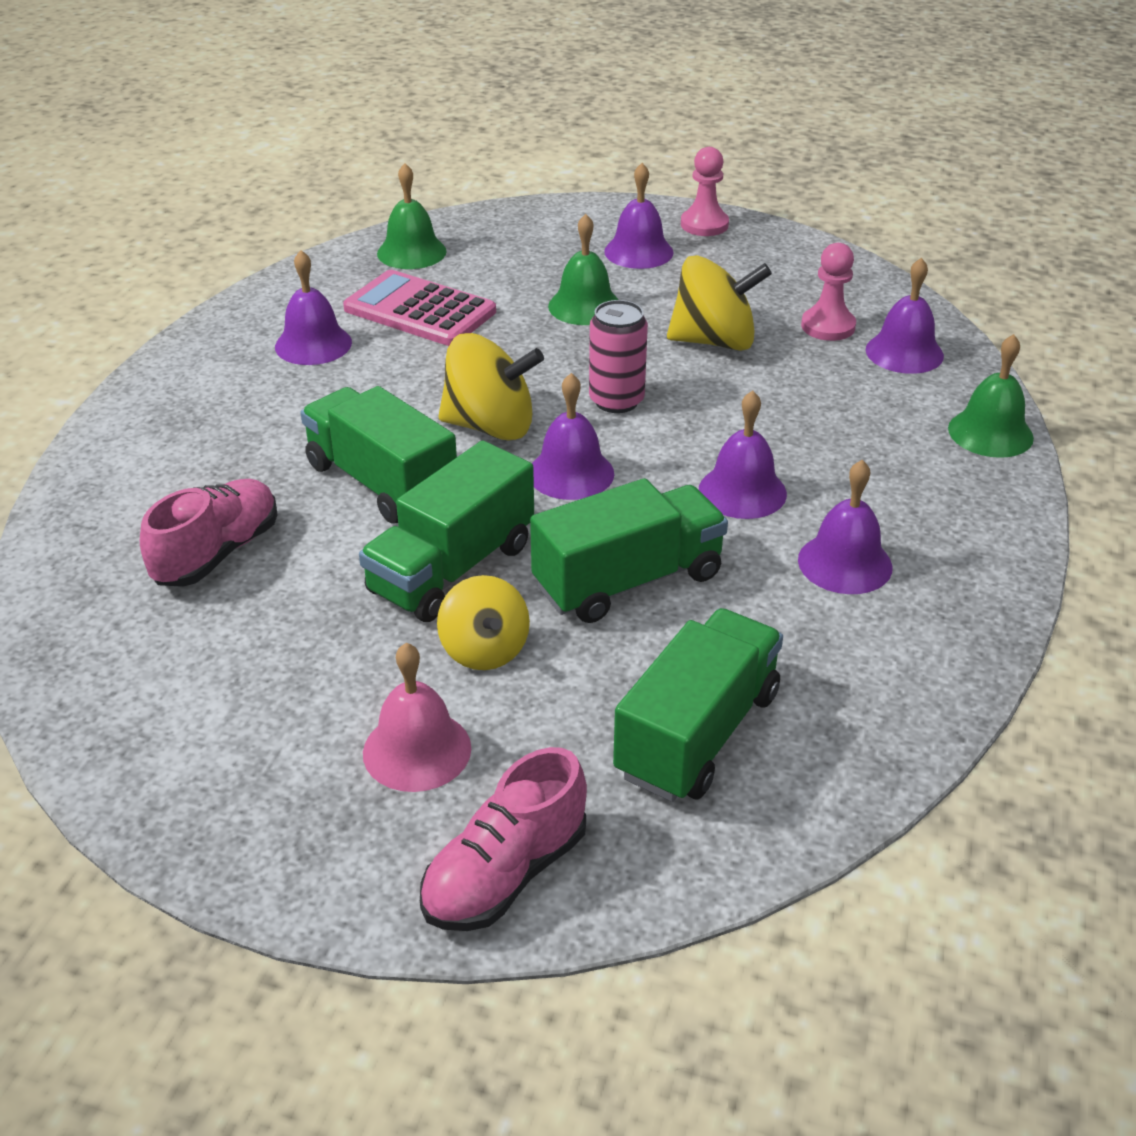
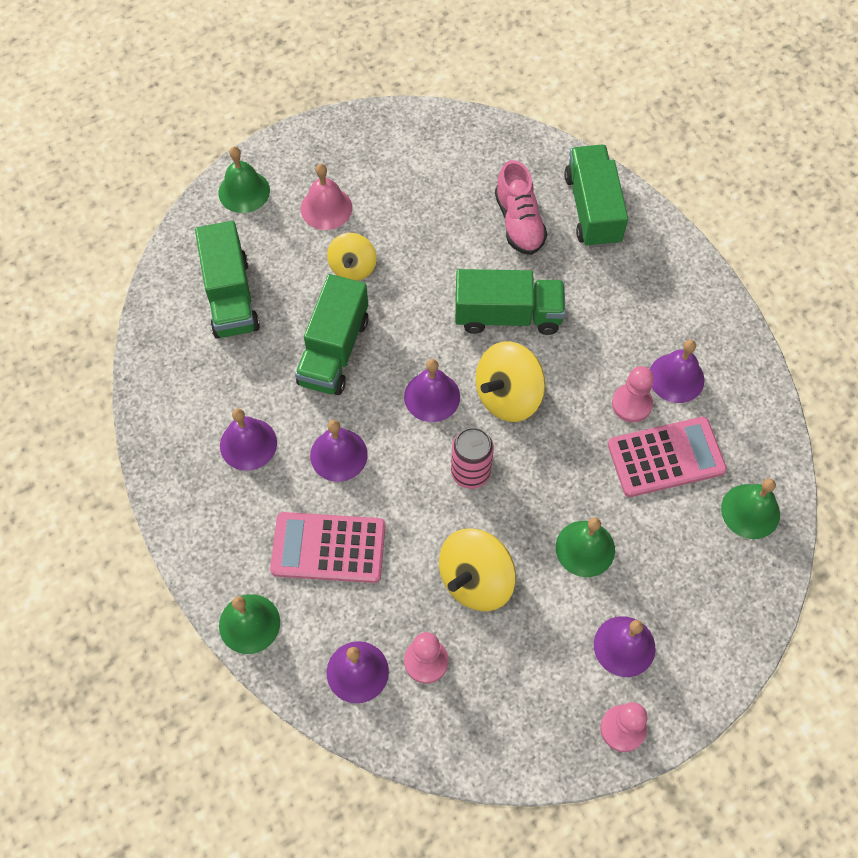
camera: 135 degrees right, 25 degrees up
(385, 353) = (631, 404): none -> pink pawn
(452, 569) = (415, 295): green truck -> green truck (592, 209)
(484, 650) = (353, 267): yellow spinning top -> yellow spinning top turned 105 degrees counterclockwise
(505, 874) = (244, 191): pink shoe -> green bell
(841, 434) = (328, 548): none -> pink calculator

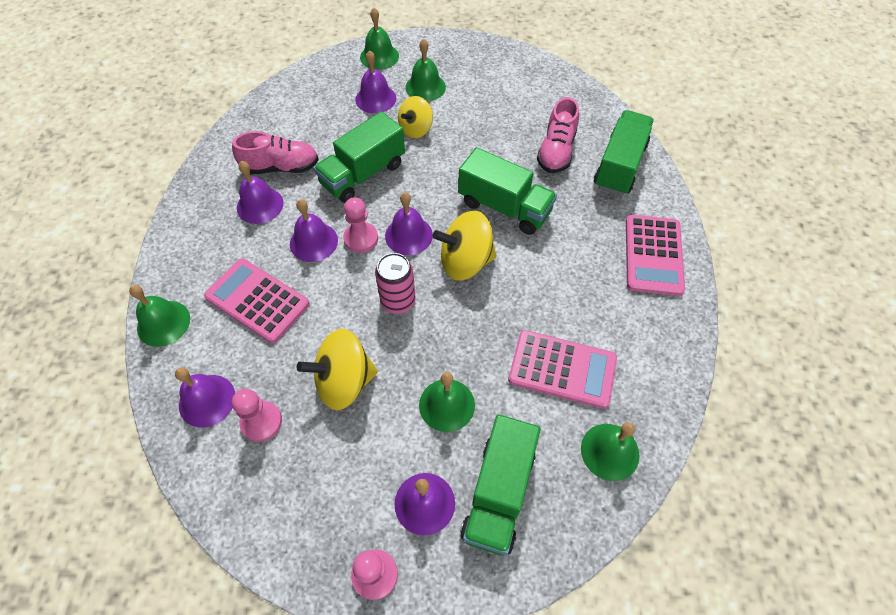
camera: 30 degrees right, 5 degrees down
(230, 296) = (322, 112): green truck -> green truck (498, 493)
(237, 388) = (281, 167): none -> pink shoe
(326, 208) = (425, 87): pink bell -> green bell
(631, 404) = (560, 314): pink pawn -> pink pawn (361, 238)
(676, 378) = (610, 313): purple bell -> purple bell (375, 98)
(680, 296) = (653, 255): none -> pink calculator

